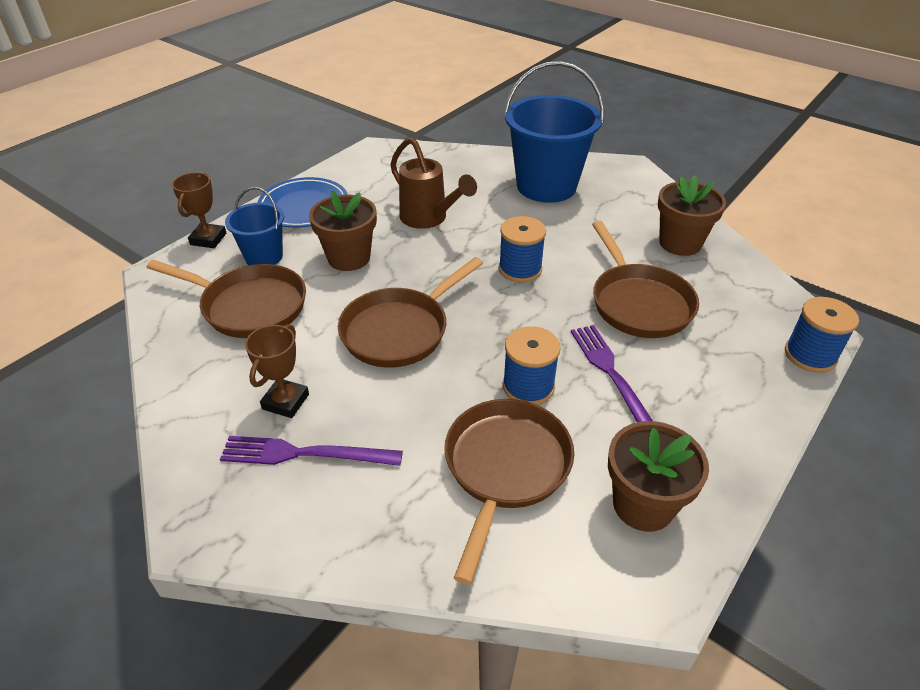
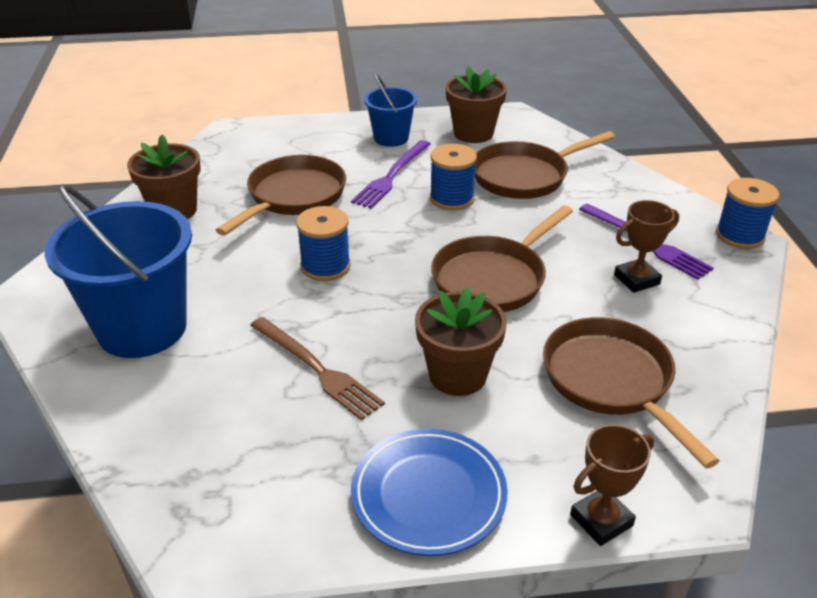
camera: 135 degrees left, 5 degrees down
(264, 257) = (549, 439): blue bucket -> blue bucket (391, 138)
(400, 330) = (493, 278): brown pan -> brown pan turned 135 degrees clockwise
(429, 219) = (317, 369): brown watering can -> brown fork
(810, 355) = (264, 126): blue spool -> blue spool (740, 235)

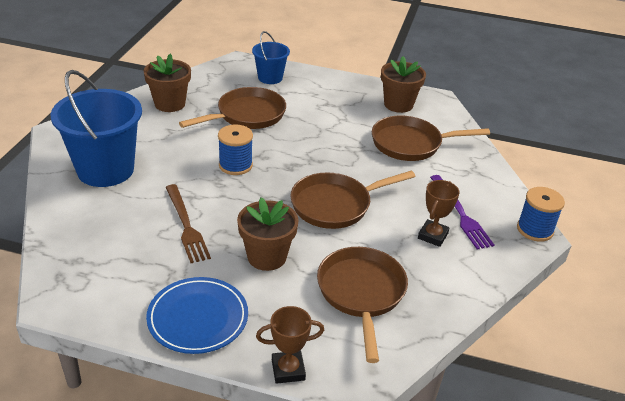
camera: 20 degrees right, 0 degrees up
(391, 138) = (339, 93): blue bucket -> blue bucket (270, 78)
(392, 176) = (320, 119): purple fork -> none
(452, 198) = (348, 145): blue spool -> none
(636, 279) = (433, 236): brown trophy -> brown trophy turned 60 degrees counterclockwise

